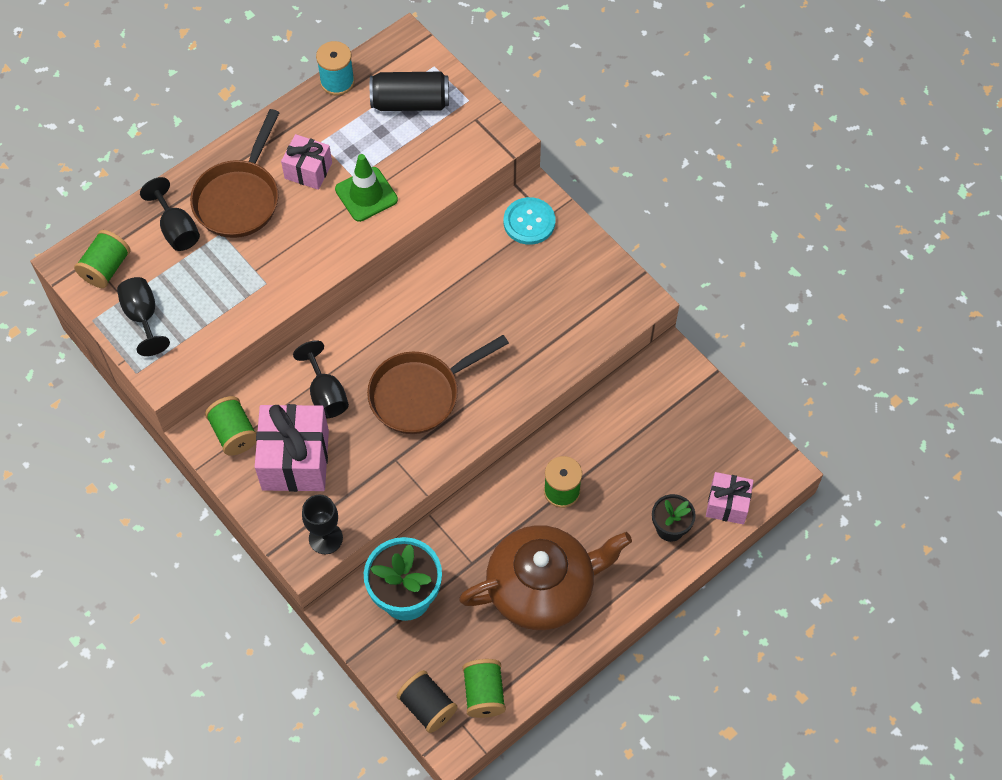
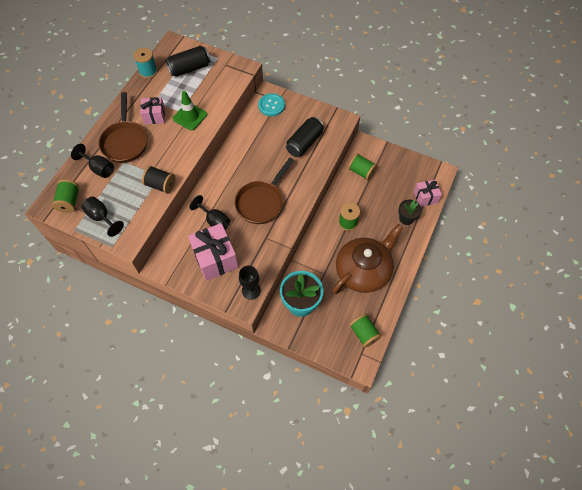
camera: 25 degrees left, 0 degrees up
(234, 433) = (176, 259): green spool -> green spool (361, 172)
(427, 706) = (340, 352): black spool -> black spool (160, 185)
(550, 316) = (304, 143): none -> black can

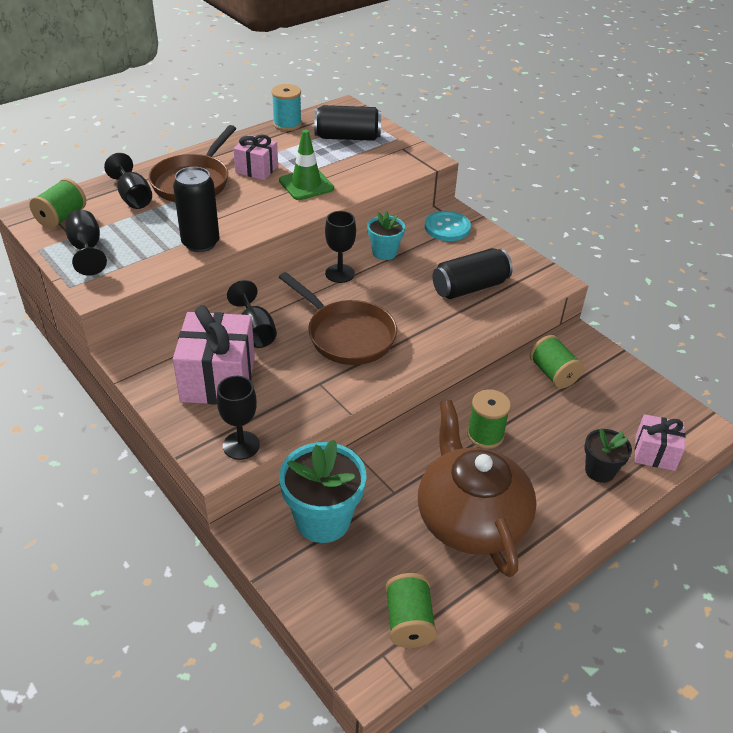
camera: 25 degrees right, 20 degrees down
(160, 185) = (200, 243): black spool -> black can
(234, 163) = (340, 273): none -> black goblet
(249, 138) = (384, 252): none -> turquoise flower pot
(261, 202) = (347, 335): brown pan -> brown pan turned 105 degrees counterclockwise
(363, 270) = (470, 518): brown teapot -> brown teapot turned 90 degrees counterclockwise

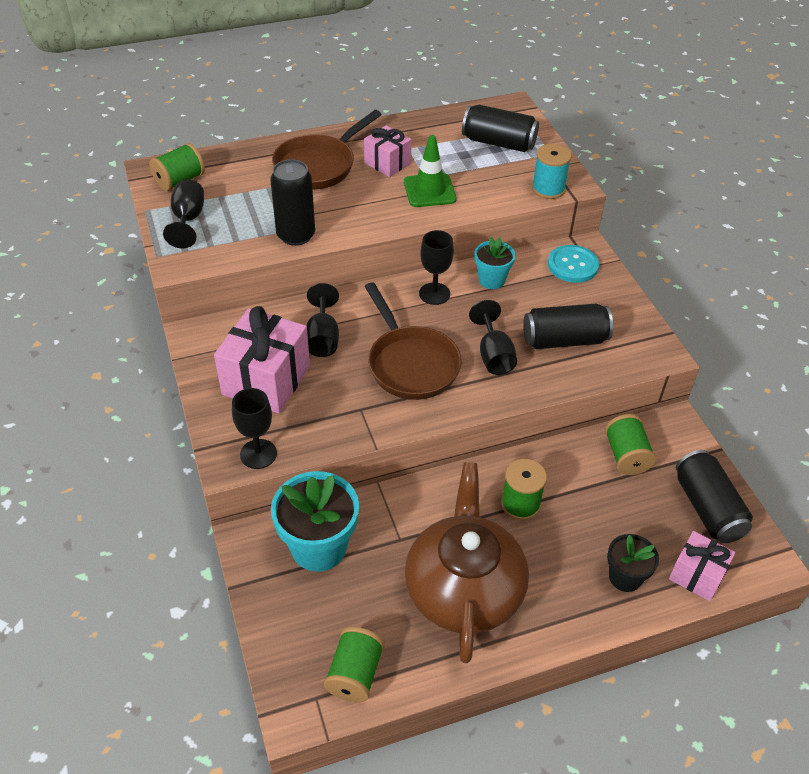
camera: 20 degrees right, 5 degrees up
(133, 197) = (254, 171): black goblet -> black goblet (493, 355)
(287, 124) = (442, 116): turquoise spool -> turquoise spool (548, 189)
(636, 398) = (707, 508): none -> black can

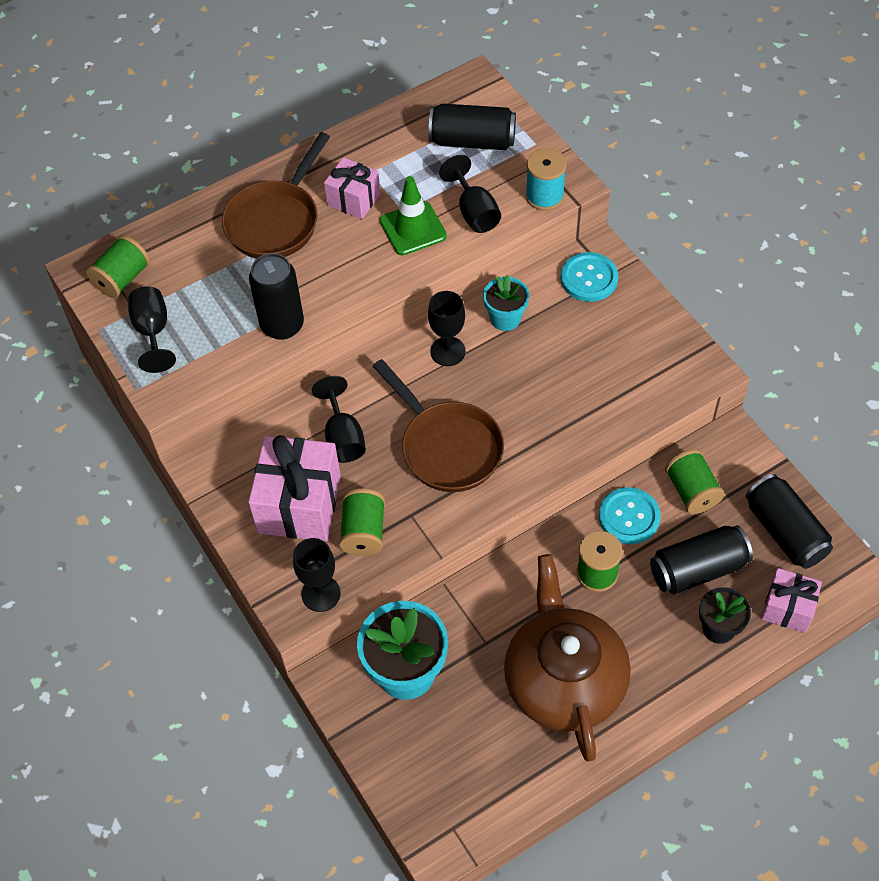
camera: 10 degrees left, 10 degrees up
(355, 674) = (483, 795): green spool -> green spool (363, 532)
(493, 355) = (532, 415): black goblet -> black goblet (474, 212)
(562, 464) = (629, 517): none -> turquoise button
(564, 340) = (602, 378): black can -> black can (698, 569)

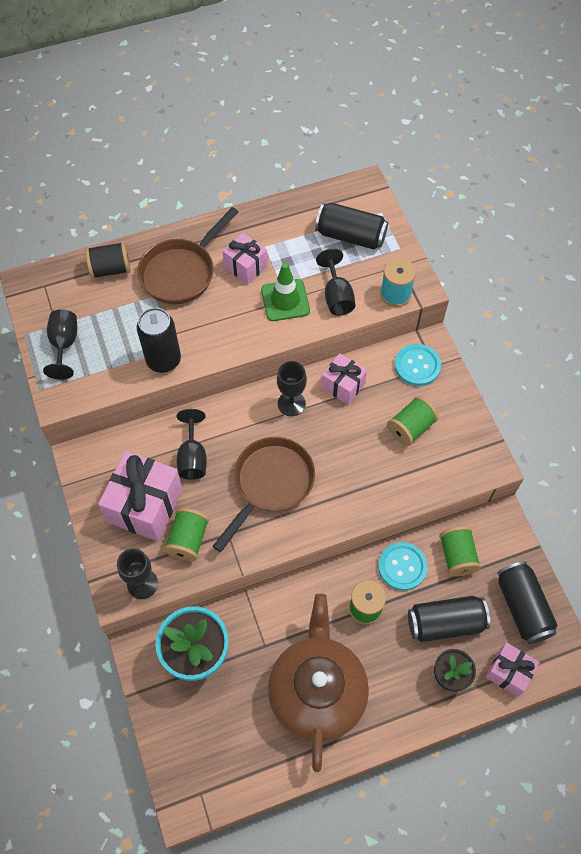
camera: 10 degrees right, 5 degrees up
(122, 279) = (53, 296): green spool -> green spool (410, 428)
(186, 234) = (110, 269): none -> black spool
(447, 447) = (270, 484): brown pan -> brown pan turned 120 degrees counterclockwise
(505, 318) = (343, 385): turquoise flower pot -> pink gift

